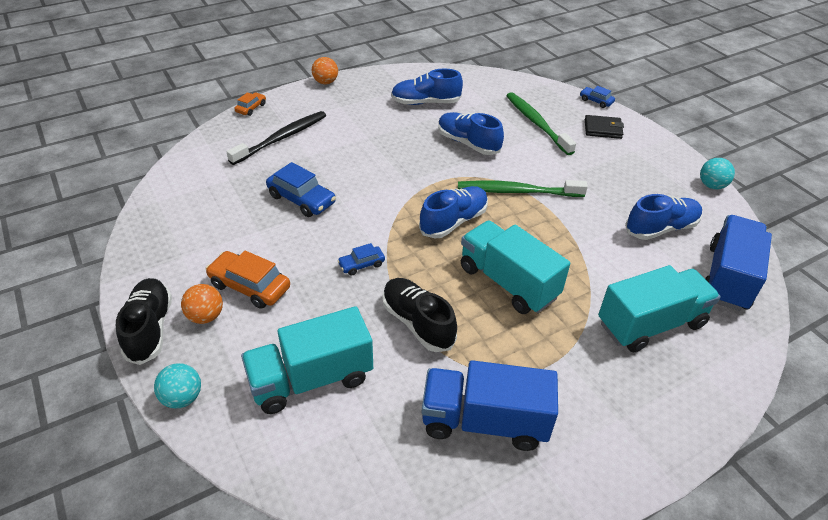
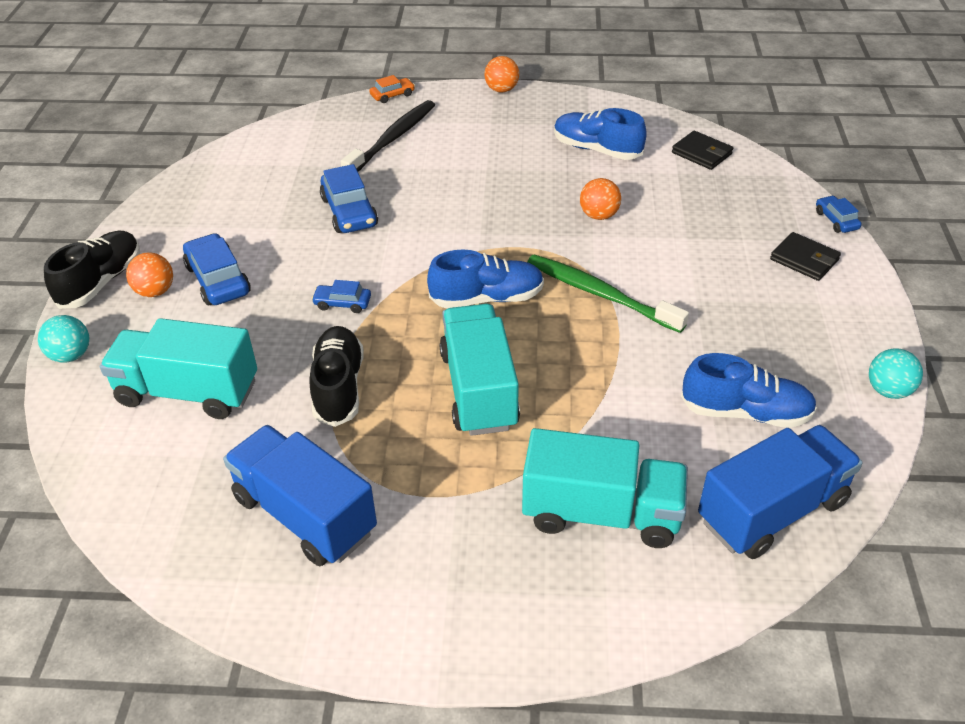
camera: 35 degrees right, 0 degrees up
(250, 286) = (218, 280): orange car -> blue car
(282, 138) = (392, 139): black toothbrush -> black toothbrush turned 45 degrees counterclockwise
(468, 143) = (599, 215): blue shoe -> orange ball
(488, 85) = (701, 153): none -> black wallet
(536, 123) = (716, 221): green toothbrush -> none

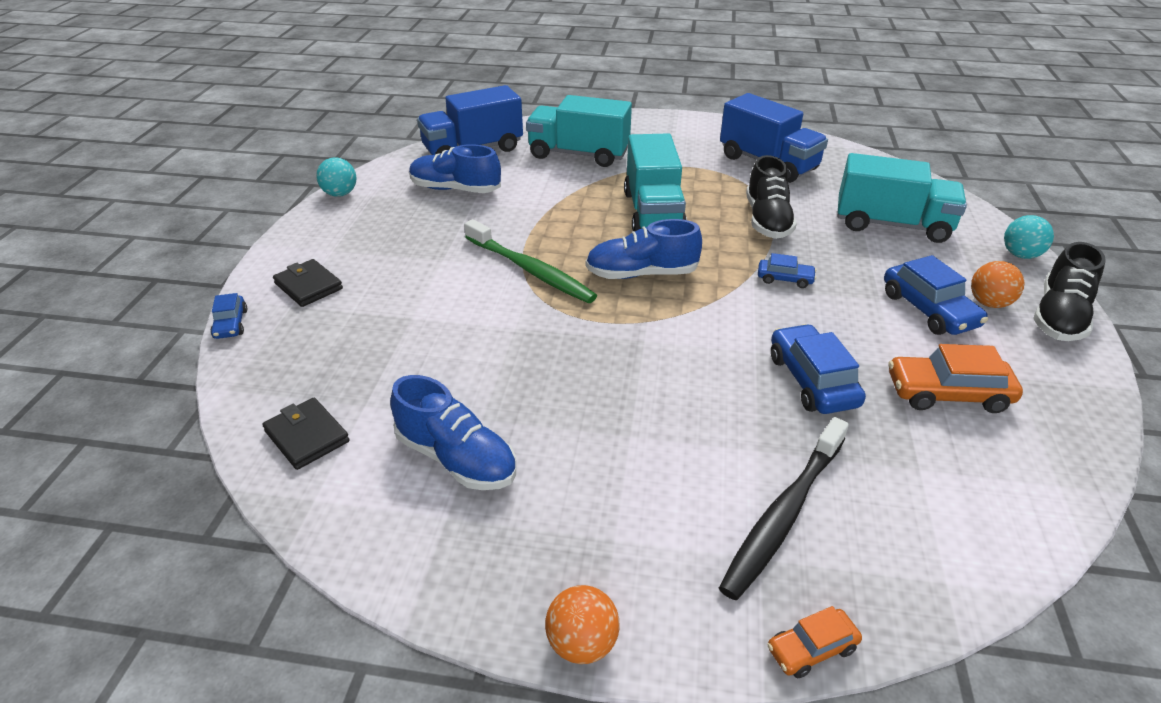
camera: 175 degrees left, 5 degrees down
(250, 210) = (947, 393): none -> orange car
(599, 215) = (498, 351): orange ball -> none

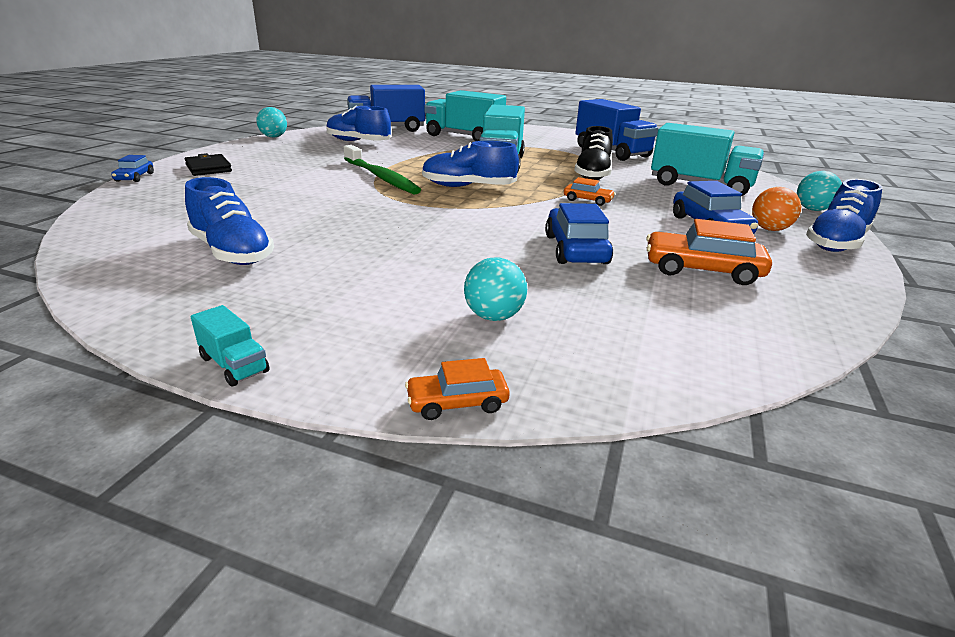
camera: 10 degrees right, 10 degrees down
(307, 436) = (128, 229): black wallet -> none
(582, 643) = (234, 365): orange ball -> turquoise truck
(783, 514) = (493, 316): black toothbrush -> turquoise ball
(785, 279) = (587, 200): blue car -> orange car
(1059, 317) = (836, 242): black shoe -> blue shoe

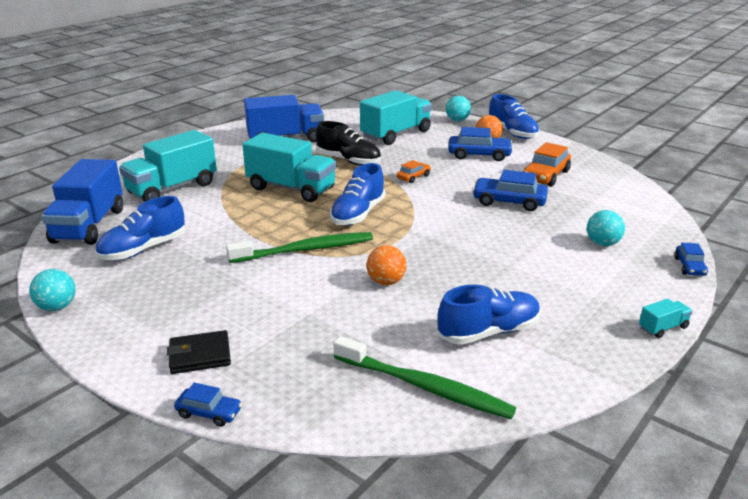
camera: 70 degrees left, 0 degrees up
(139, 232) = (424, 387): none -> green toothbrush
(331, 206) = (386, 281): none -> orange ball
(457, 402) = (689, 266): orange car -> blue car

